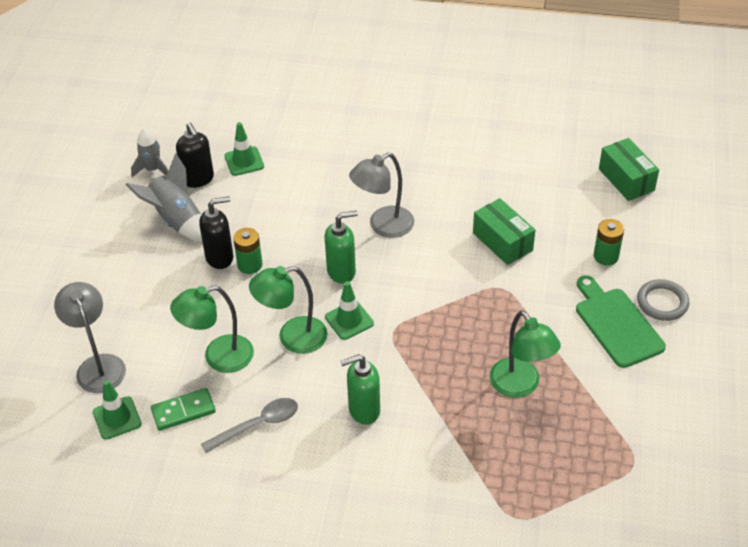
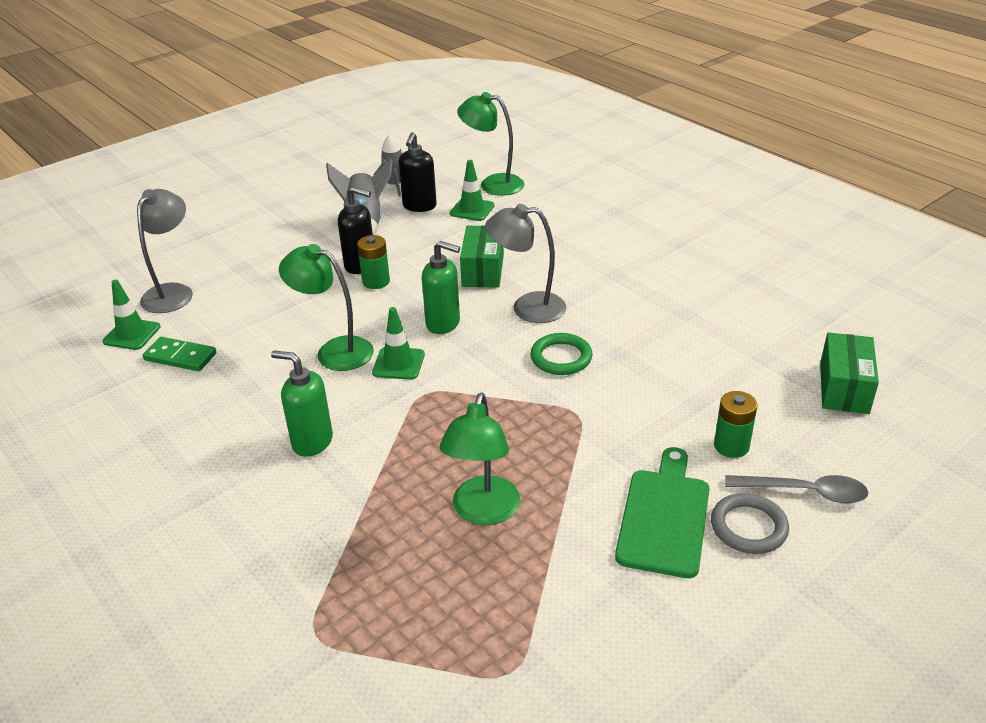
camera: 40 degrees right, 10 degrees down
(218, 357) = (260, 333): green lamp -> green lamp (493, 184)
(257, 425) = (215, 400): grey spoon -> grey spoon (804, 492)
(448, 253) = (561, 357): none -> green ring
(502, 242) = (629, 375): green box -> green box (483, 270)

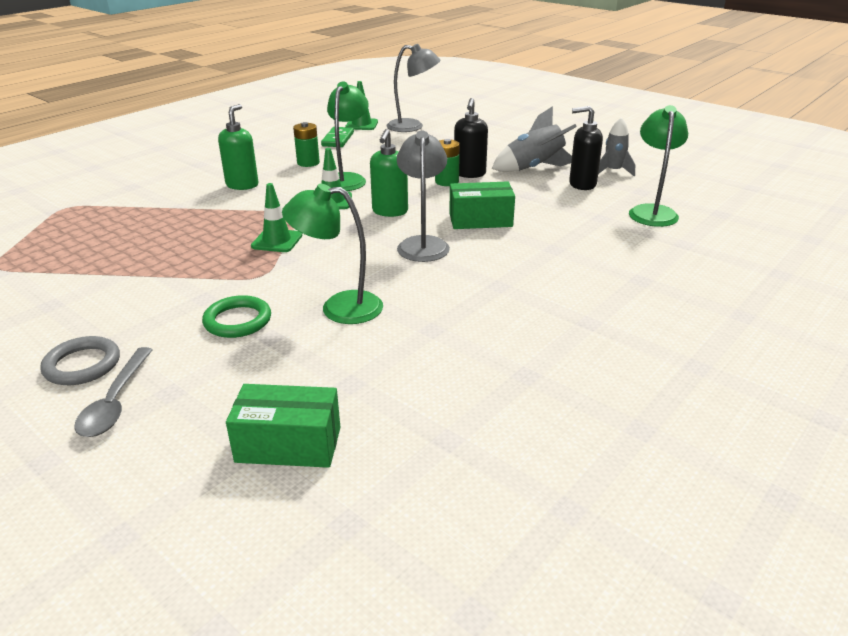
camera: 80 degrees right, 5 degrees down
(472, 210) = (591, 206): green traffic cone -> green traffic cone (277, 241)
(483, 512) = (151, 246): green lamp -> green lamp (339, 308)
(561, 357) = (343, 264): green ring -> green ring (237, 321)
(664, 517) = (114, 320): green cutting board -> none
(731, 446) = (198, 357): green battery -> green battery (308, 163)

